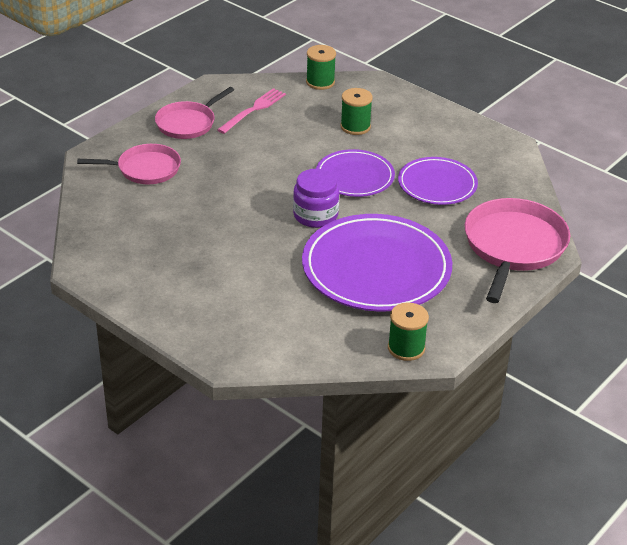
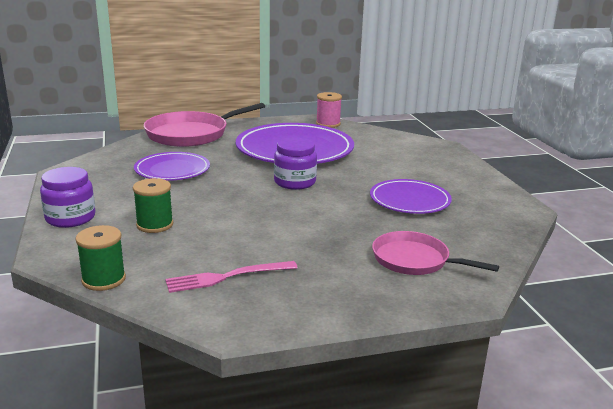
camera: 145 degrees left, 15 degrees down
(188, 123) = (321, 290): pink pan -> none
(354, 177) = (224, 193): purple plate -> purple plate (409, 200)
(406, 348) = (328, 124): green spool -> pink spool
(418, 109) = (70, 218): none -> purple jar

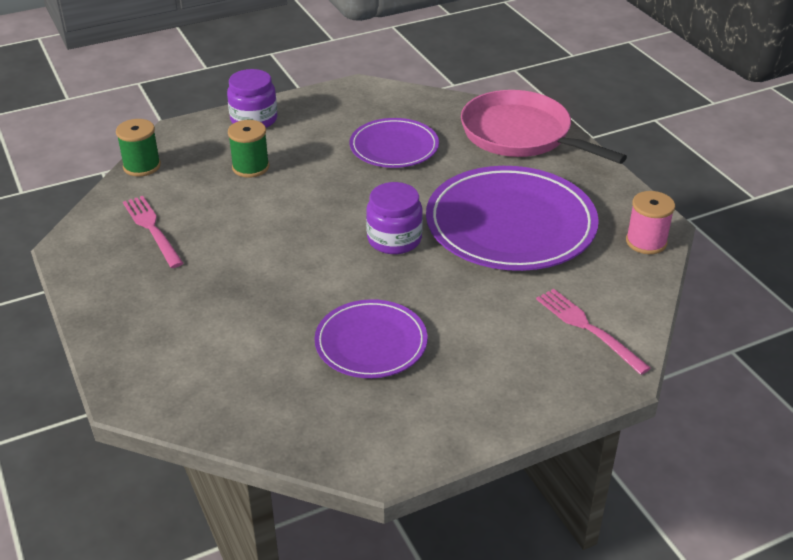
camera: 80 degrees right, 15 degrees up
(403, 146) = (588, 328): none -> pink fork
(414, 260) = (202, 352): pink pan -> none

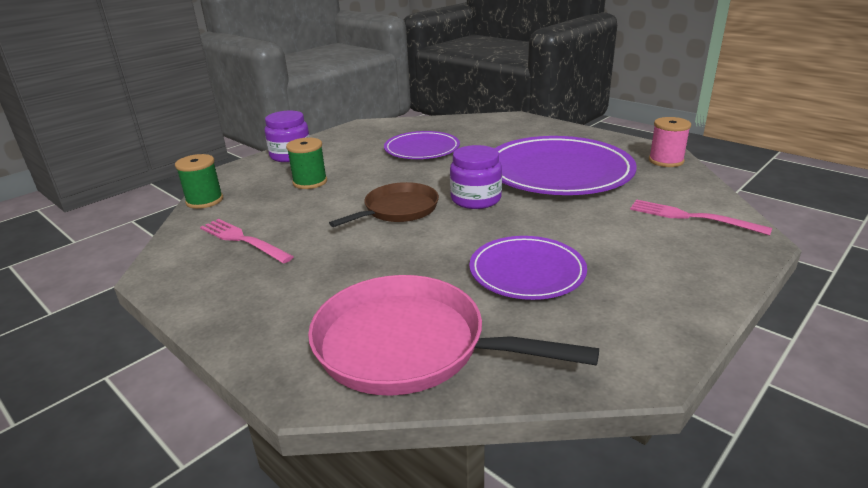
camera: 20 degrees left, 10 degrees down
(310, 231) = (398, 209): none -> brown pan
(520, 135) = (510, 126): pink pan -> pink pan (408, 345)

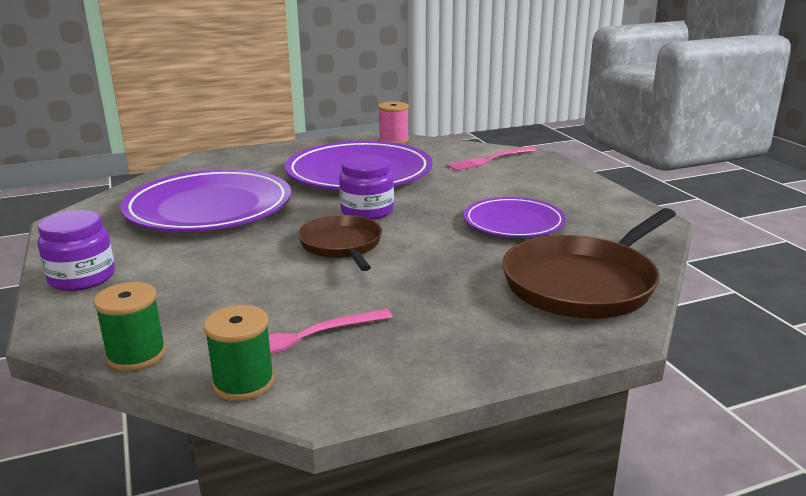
camera: 65 degrees left, 5 degrees down
(310, 182) = (196, 277): green spool -> green spool (243, 383)
(408, 345) = (583, 283): pink pan -> brown pan
(422, 149) = (209, 208): purple plate -> purple plate, size x1.73

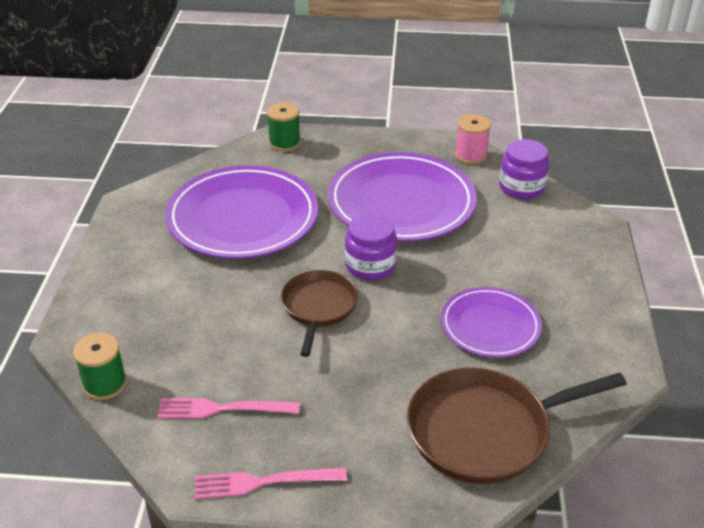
camera: 25 degrees right, 15 degrees up
(82, 278) = (108, 281): purple jar -> purple jar (521, 187)
(243, 383) = (157, 441): green spool -> green spool (284, 143)
(489, 160) = (543, 218): pink fork -> pink fork (263, 482)

